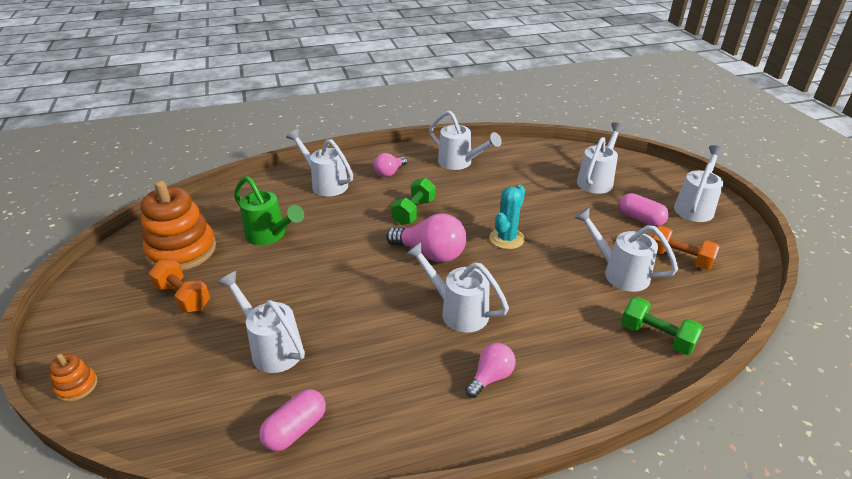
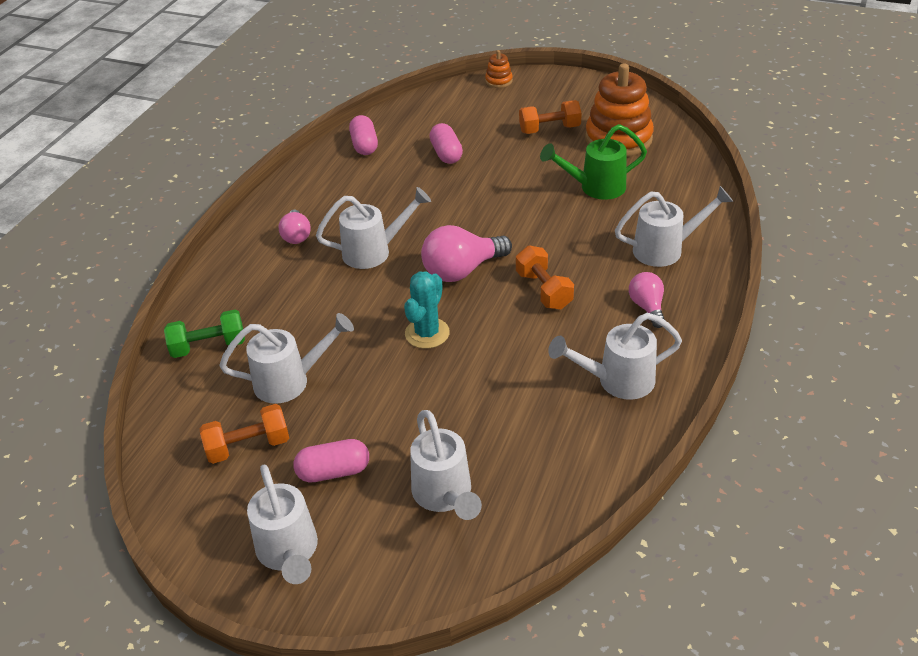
camera: 130 degrees right, 5 degrees up
(271, 347) = (446, 154): white watering can -> pink capsule
(414, 212) = (543, 290): green dumbbell -> orange dumbbell
(506, 238) = (427, 333): turquoise cactus -> turquoise cactus turned 45 degrees clockwise

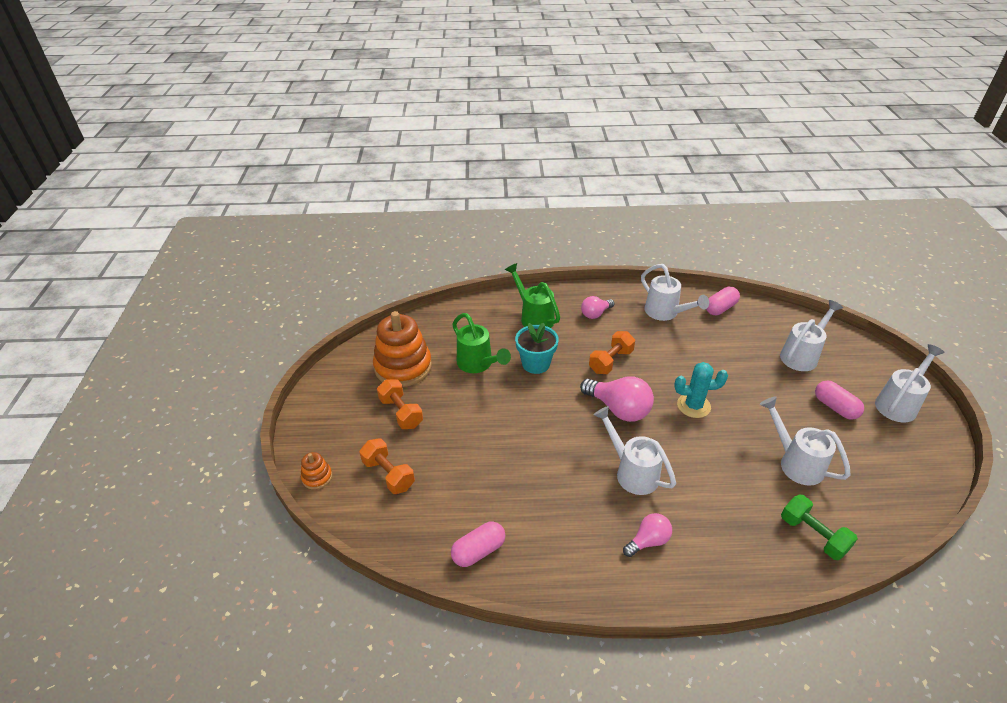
camera: 115 degrees left, 0 degrees up
(248, 446) = (862, 458): orange dumbbell -> orange dumbbell (388, 474)
(446, 154) = (467, 474): pink capsule -> pink capsule (720, 308)
(573, 229) = (536, 364): none -> turquoise flower pot
(666, 249) = (533, 317): white watering can -> green watering can

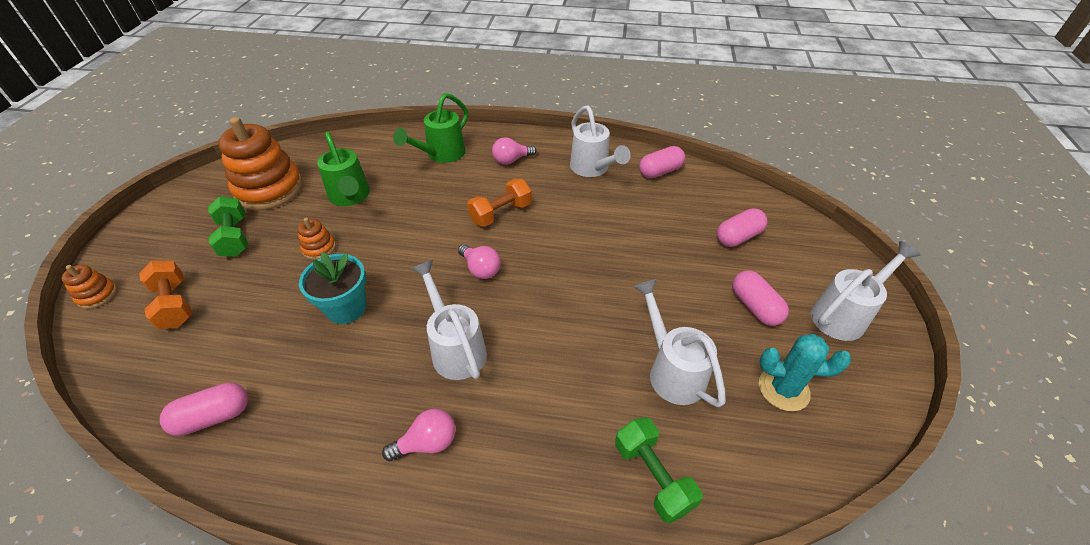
camera: 10 degrees right, 5 degrees up
(401, 412) = (235, 237): orange dumbbell -> green dumbbell
(478, 411) = (319, 248): none -> orange stacking toy
(533, 317) = (441, 155): green watering can -> green watering can turned 120 degrees counterclockwise
(536, 364) = (414, 205): turquoise flower pot -> turquoise flower pot (346, 308)
(619, 409) = (480, 269): pink light bulb -> pink light bulb, size x0.59
(693, 406) = (573, 278): turquoise cactus -> turquoise cactus (783, 389)
(802, 355) = (738, 237): white watering can -> pink capsule

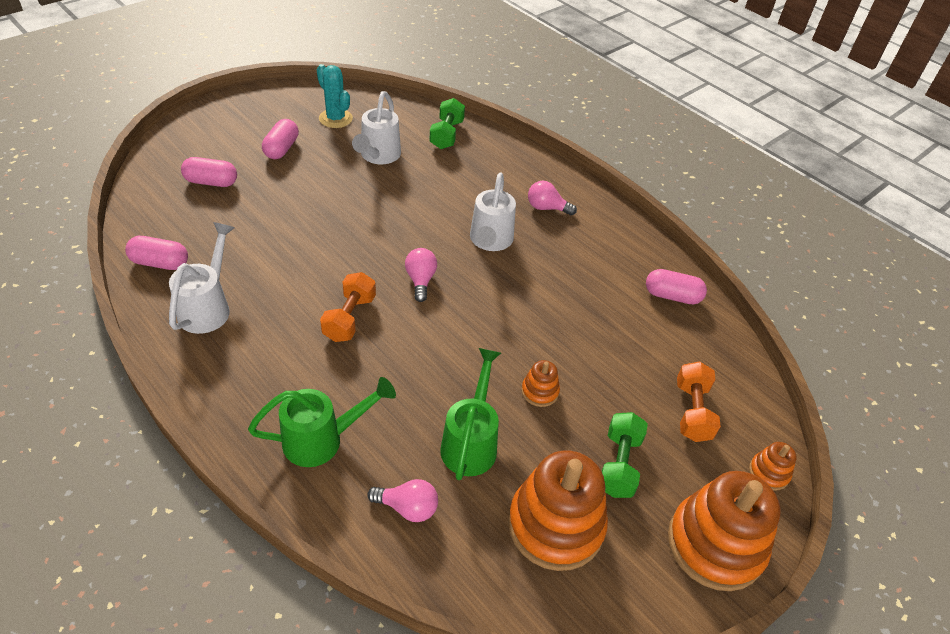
camera: 145 degrees left, 0 degrees up
(149, 231) = (715, 544): none -> orange stacking toy
(346, 308) = (547, 316): turquoise flower pot -> none
(501, 213) = (349, 318): orange dumbbell -> orange dumbbell turned 75 degrees counterclockwise
(511, 160) = (263, 374): pink light bulb -> pink light bulb (408, 508)
(844, 314) = (243, 117): white watering can -> none

